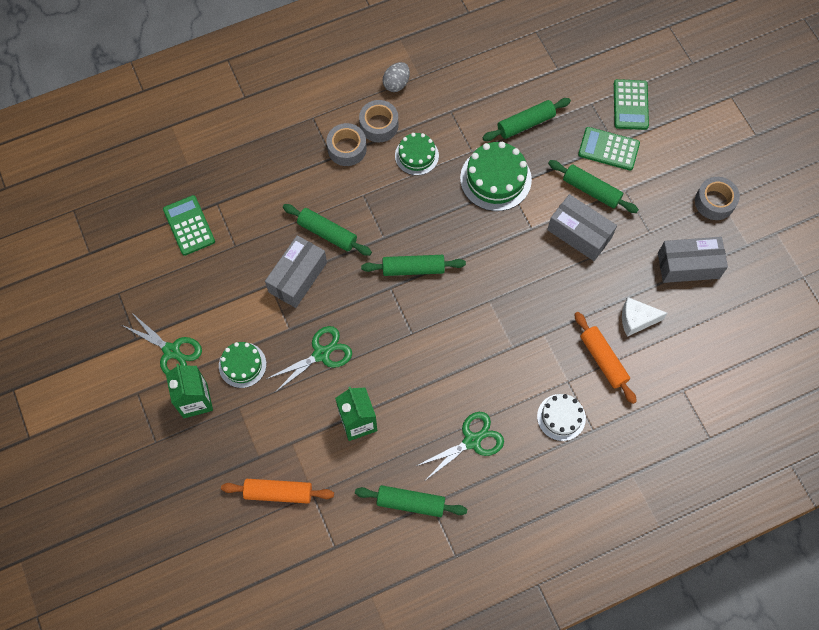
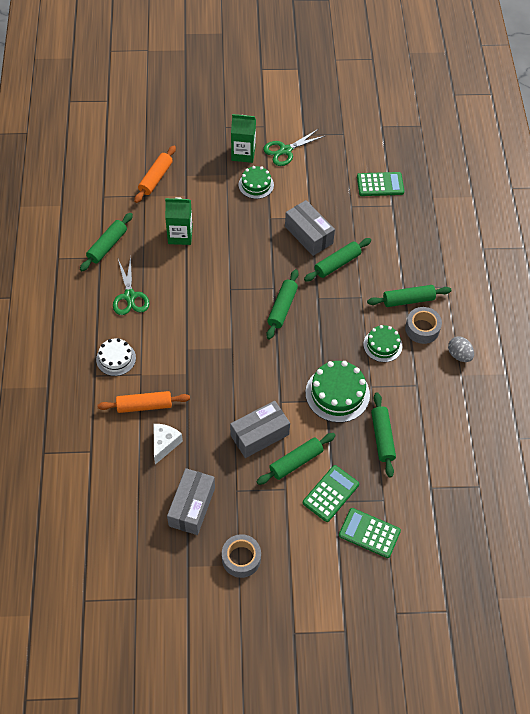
camera: 110 degrees right, 10 degrees down
(321, 354) = (241, 230): green scissors -> none
(347, 148) = (408, 300): grey tape -> green rolling pin

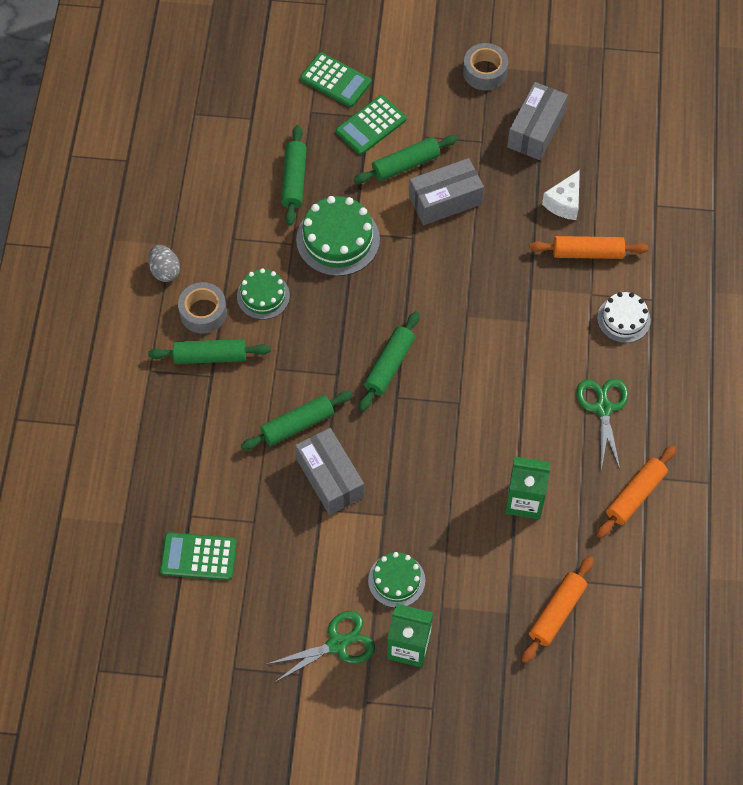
camera: 170 degrees left, 5 degrees up
(107, 246) = (635, 495): green rolling pin -> orange rolling pin

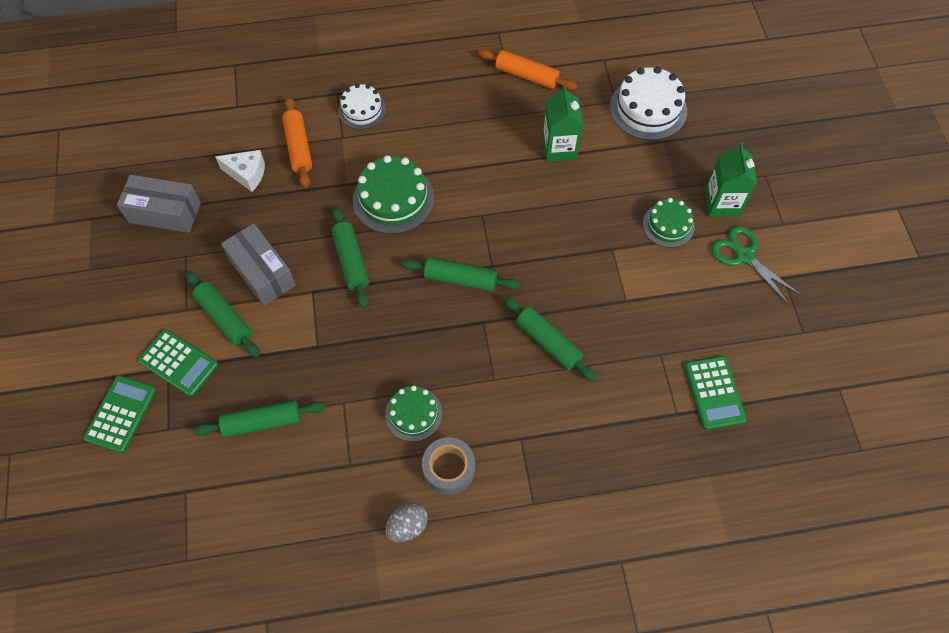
camera: 105 degrees left, 0 degrees up
(210, 356) = (499, 446): green rolling pin -> green rolling pin (351, 261)
(330, 478) = (592, 300): grey box -> none
(338, 239) = (329, 359): green cake -> green cake (393, 199)
(485, 72) = (96, 271): grey tape -> none
(557, 612) = (648, 109): orange rolling pin -> white cake
(603, 408) = (454, 109): green scissors -> none

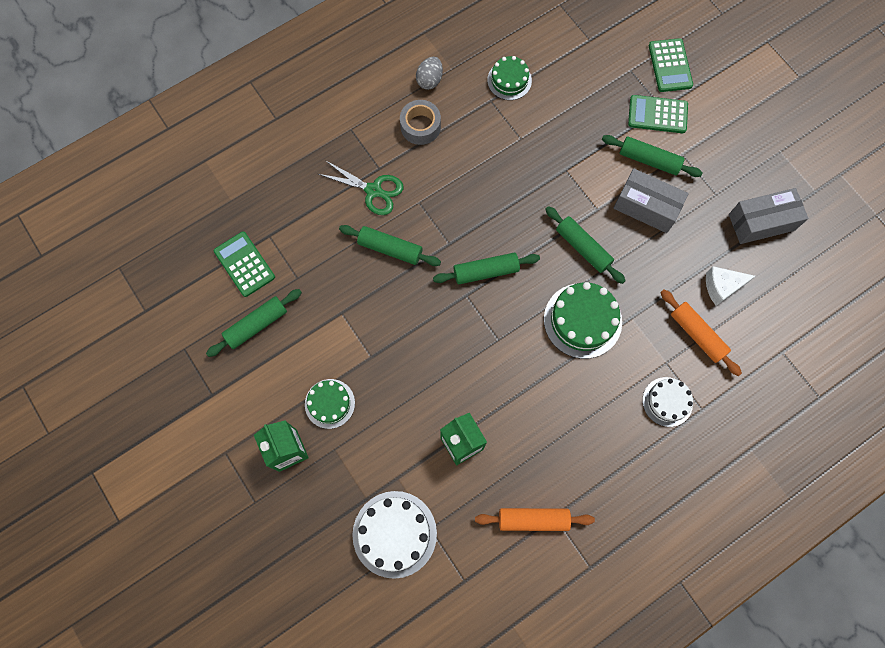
camera: 155 degrees right, 10 degrees up
(262, 422) = (569, 101): green rolling pin -> green rolling pin (256, 325)
(413, 414) = (465, 152): green cake -> green cake (509, 80)
(744, 256) = (252, 401): green scissors -> green scissors (373, 190)

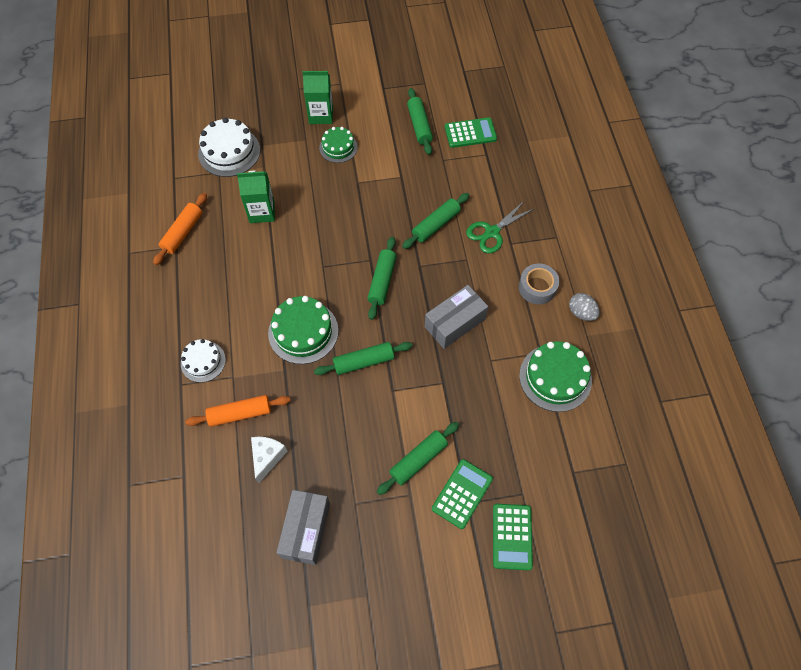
camera: 115 degrees right, 10 degrees down
(509, 80) = (555, 377): green cake -> green cake, size x1.61
(646, 207) = (374, 433): grey box -> grey box (455, 323)
(670, 66) = (512, 536): green calculator -> green calculator turned 105 degrees counterclockwise

